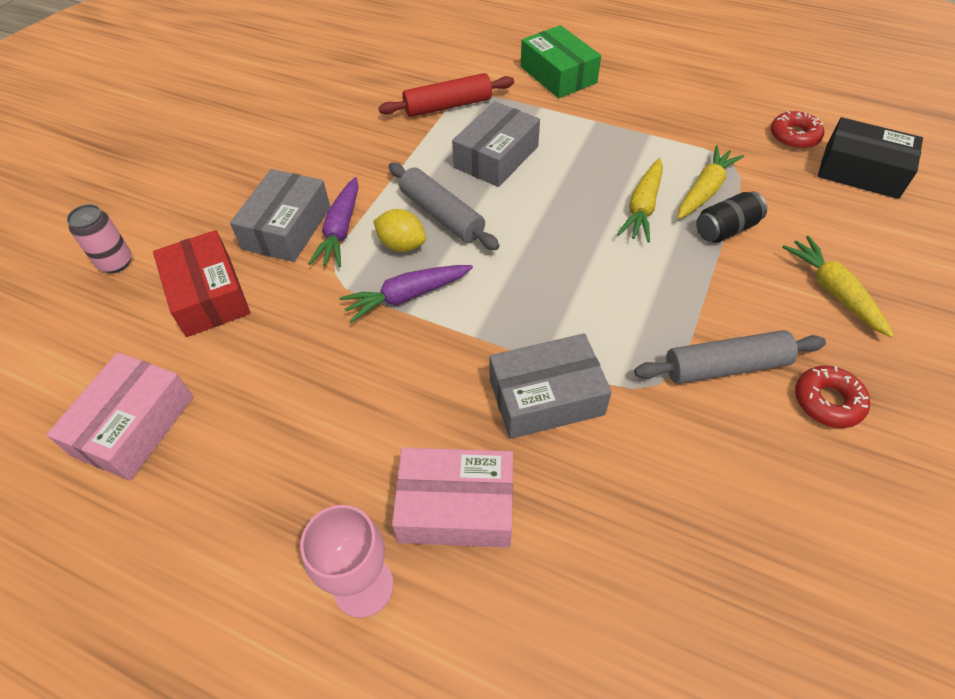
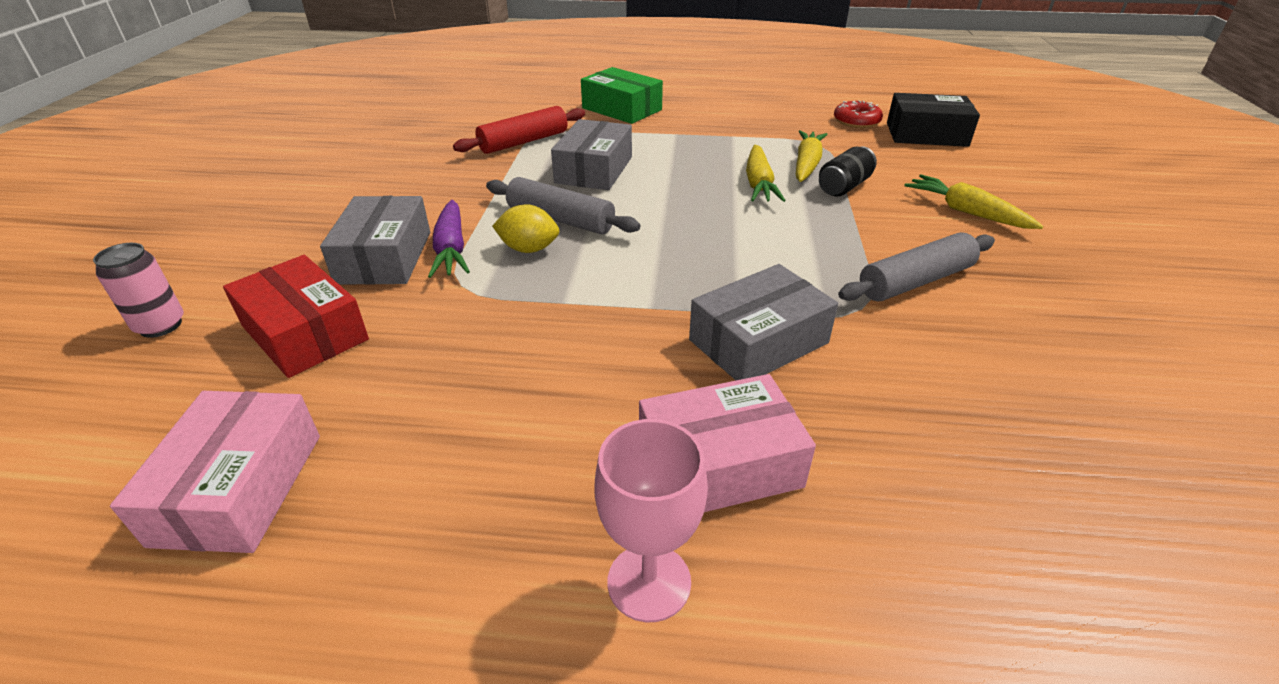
camera: 20 degrees left, 15 degrees down
(407, 296) = (556, 289): purple carrot -> none
(827, 401) = (1023, 288): red donut -> none

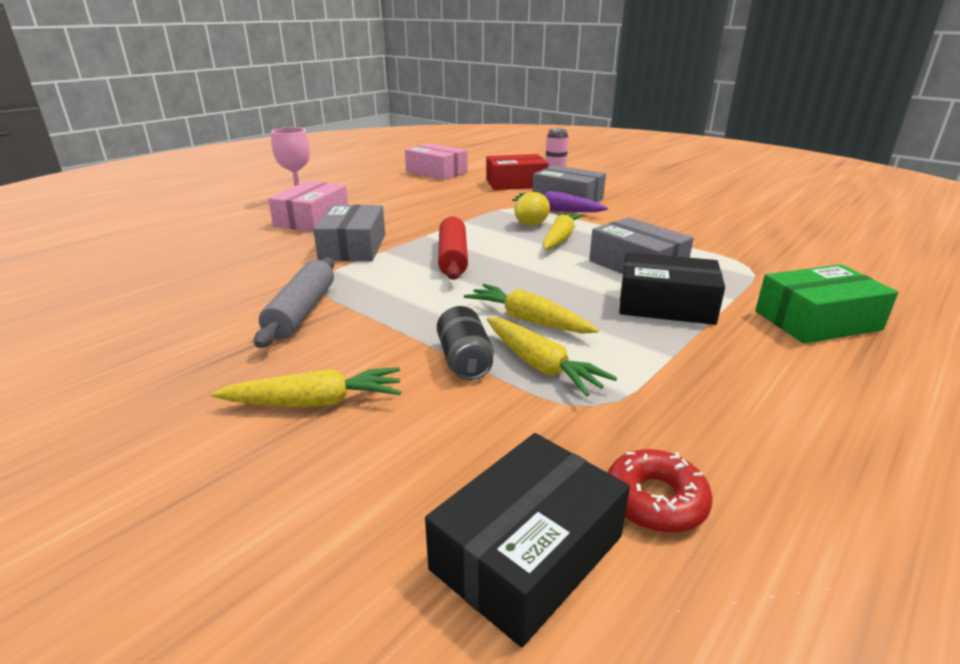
camera: 125 degrees right, 10 degrees down
(524, 142) = (729, 256): red rolling pin -> red rolling pin (452, 257)
(561, 219) = (560, 238): grey rolling pin -> yellow carrot
(660, 148) = (666, 305): none -> black box

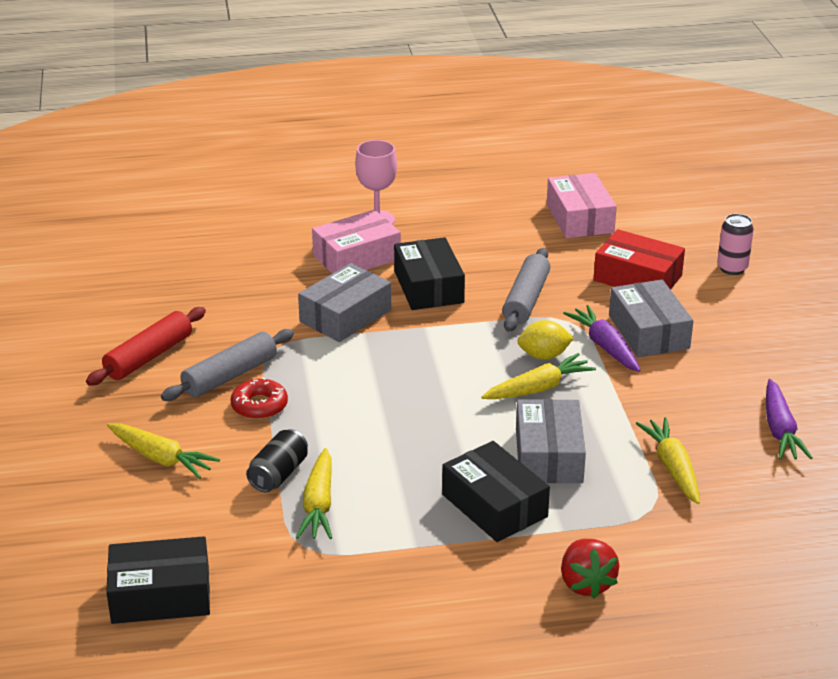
camera: 40 degrees right, 5 degrees up
(393, 218) = (428, 287): none -> black box
(452, 257) = (407, 368): red rolling pin -> red rolling pin (149, 356)
(469, 206) = (526, 299): none -> grey rolling pin
(528, 320) = (368, 464): yellow carrot -> yellow carrot (672, 467)
(655, 500) = (251, 612): red donut -> red donut (259, 406)
(718, 213) = (780, 430): none -> purple carrot
(817, 321) = (586, 583): green box -> red strawberry

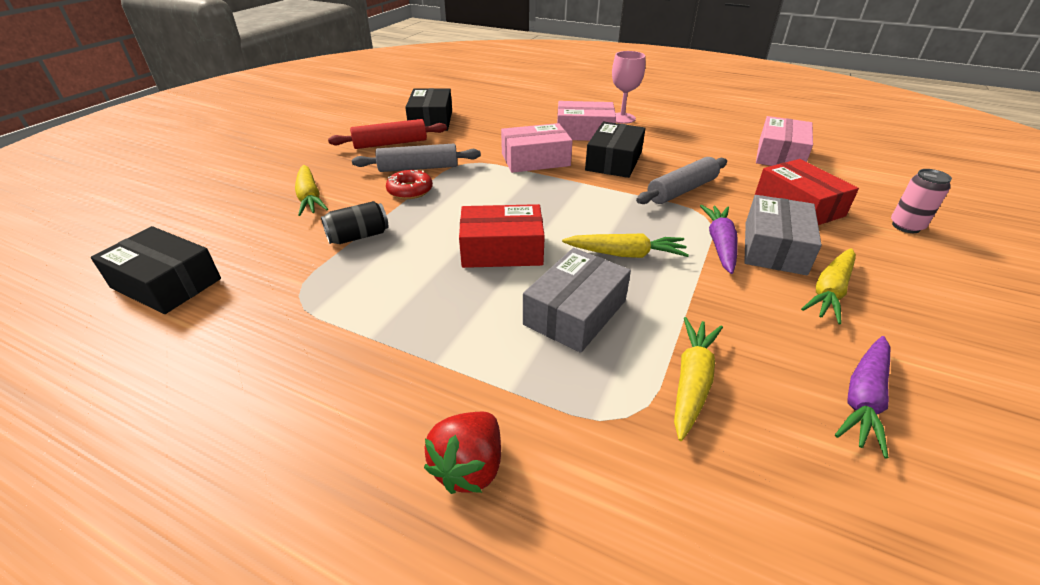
camera: 35 degrees right, 5 degrees up
(319, 505) = (352, 269): yellow carrot -> yellow carrot (829, 292)
(345, 316) = (535, 160): grey box -> pink box
(430, 429) = (502, 250): none -> red box
(494, 505) = (477, 334): black box -> black box (431, 120)
(544, 356) = (656, 232): yellow lemon -> none

